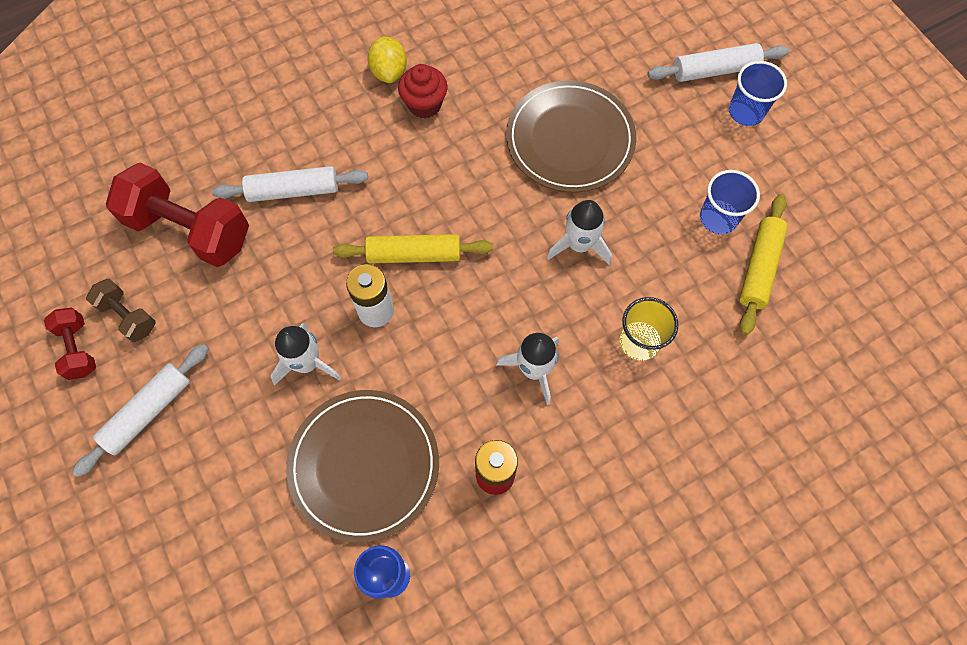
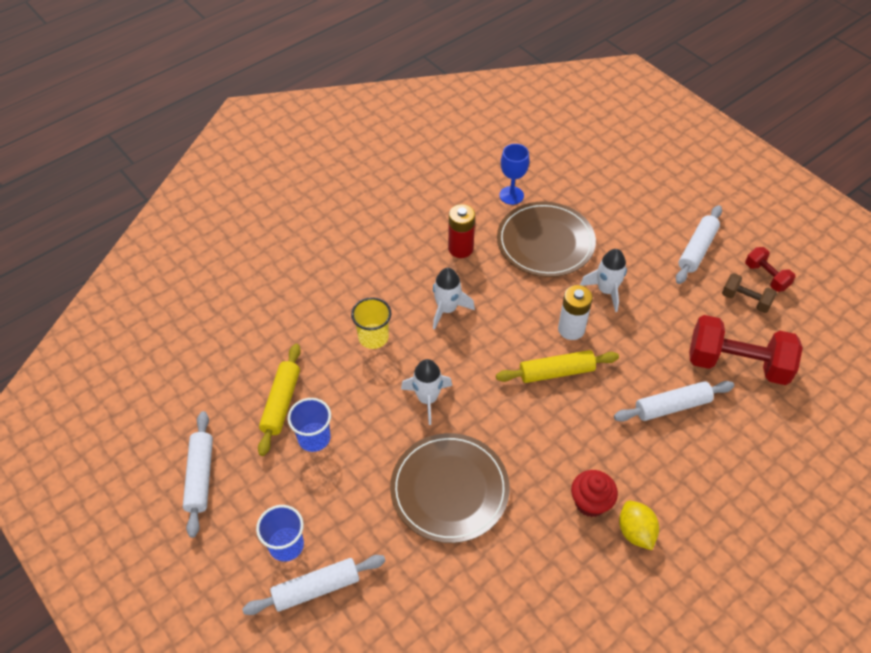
camera: 170 degrees right, 15 degrees down
(846, 194) = (200, 477): none -> white rolling pin

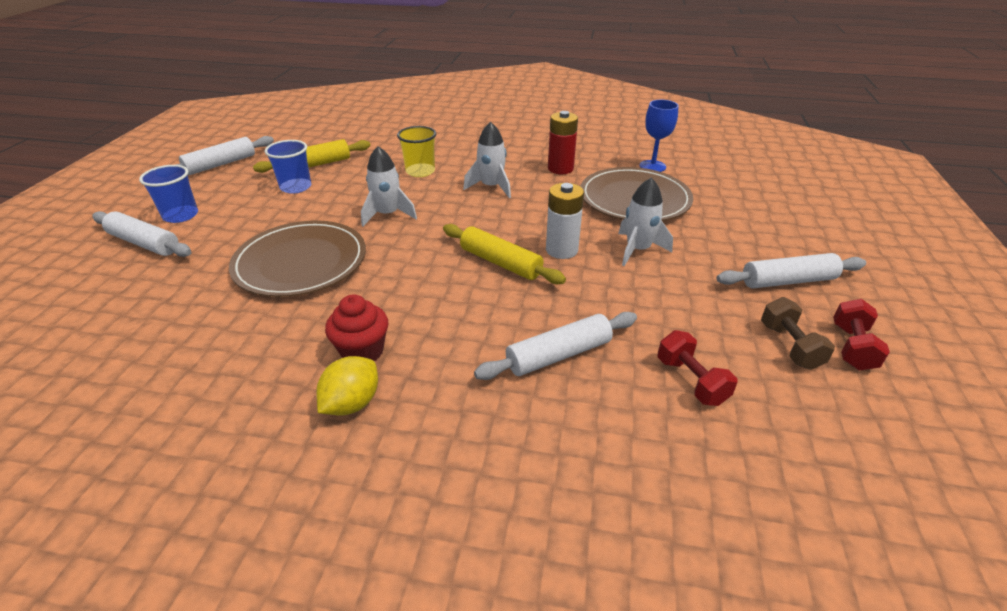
camera: 50 degrees right, 15 degrees down
(672, 406) = (558, 355): white rolling pin -> white rolling pin turned 60 degrees counterclockwise
(737, 364) = (691, 381): red dumbbell -> red dumbbell, size x0.51

